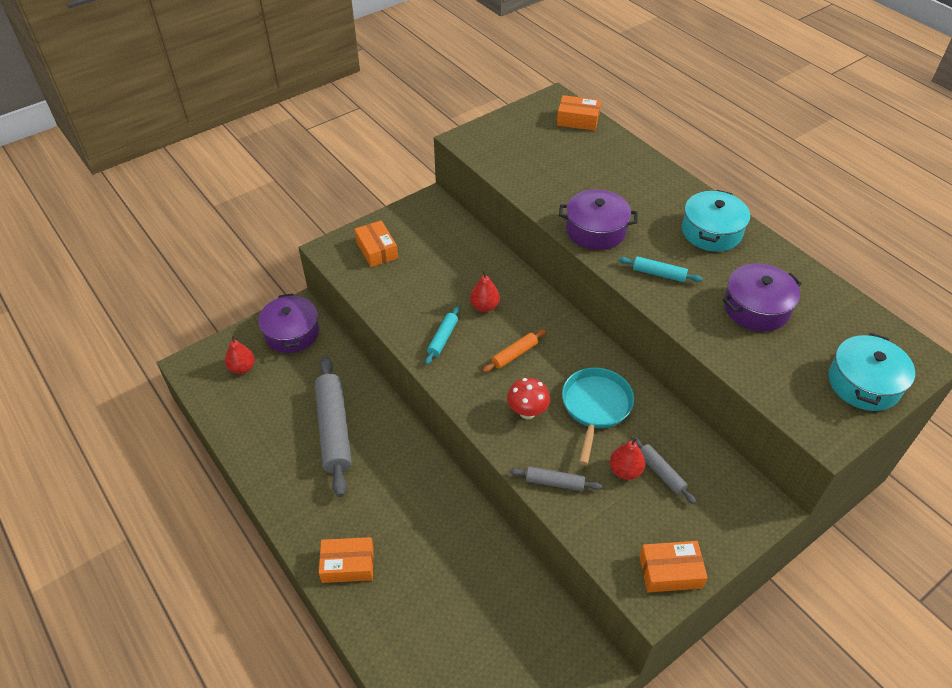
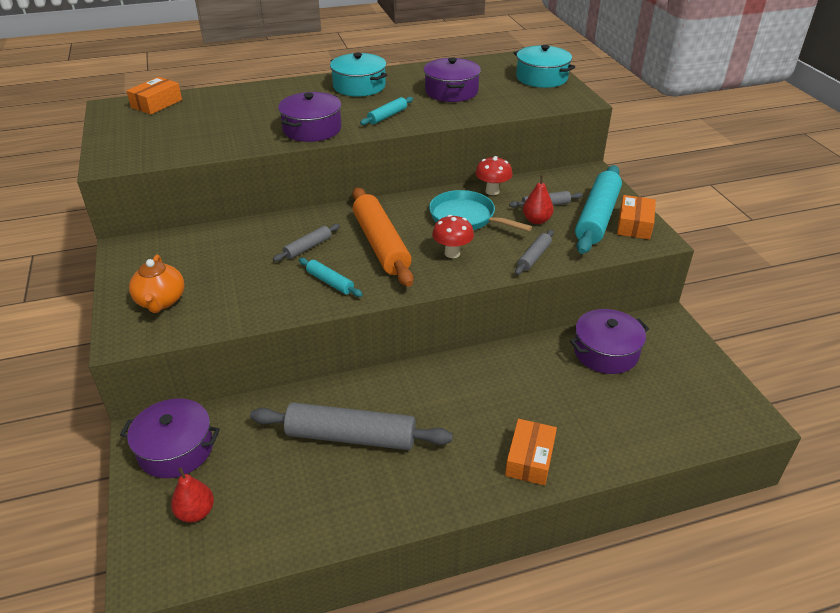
camera: 70 degrees left, 10 degrees down
(377, 250) = (161, 301): orange box -> orange teapot
(484, 306) = (308, 247): red pear -> grey rolling pin
(513, 605) = (605, 352): none -> purple pot
(514, 354) = (381, 244): orange rolling pin -> orange rolling pin, size x2.10
(660, 417) = (492, 191): none -> red mushroom
(665, 529) = (597, 217): none -> turquoise rolling pin

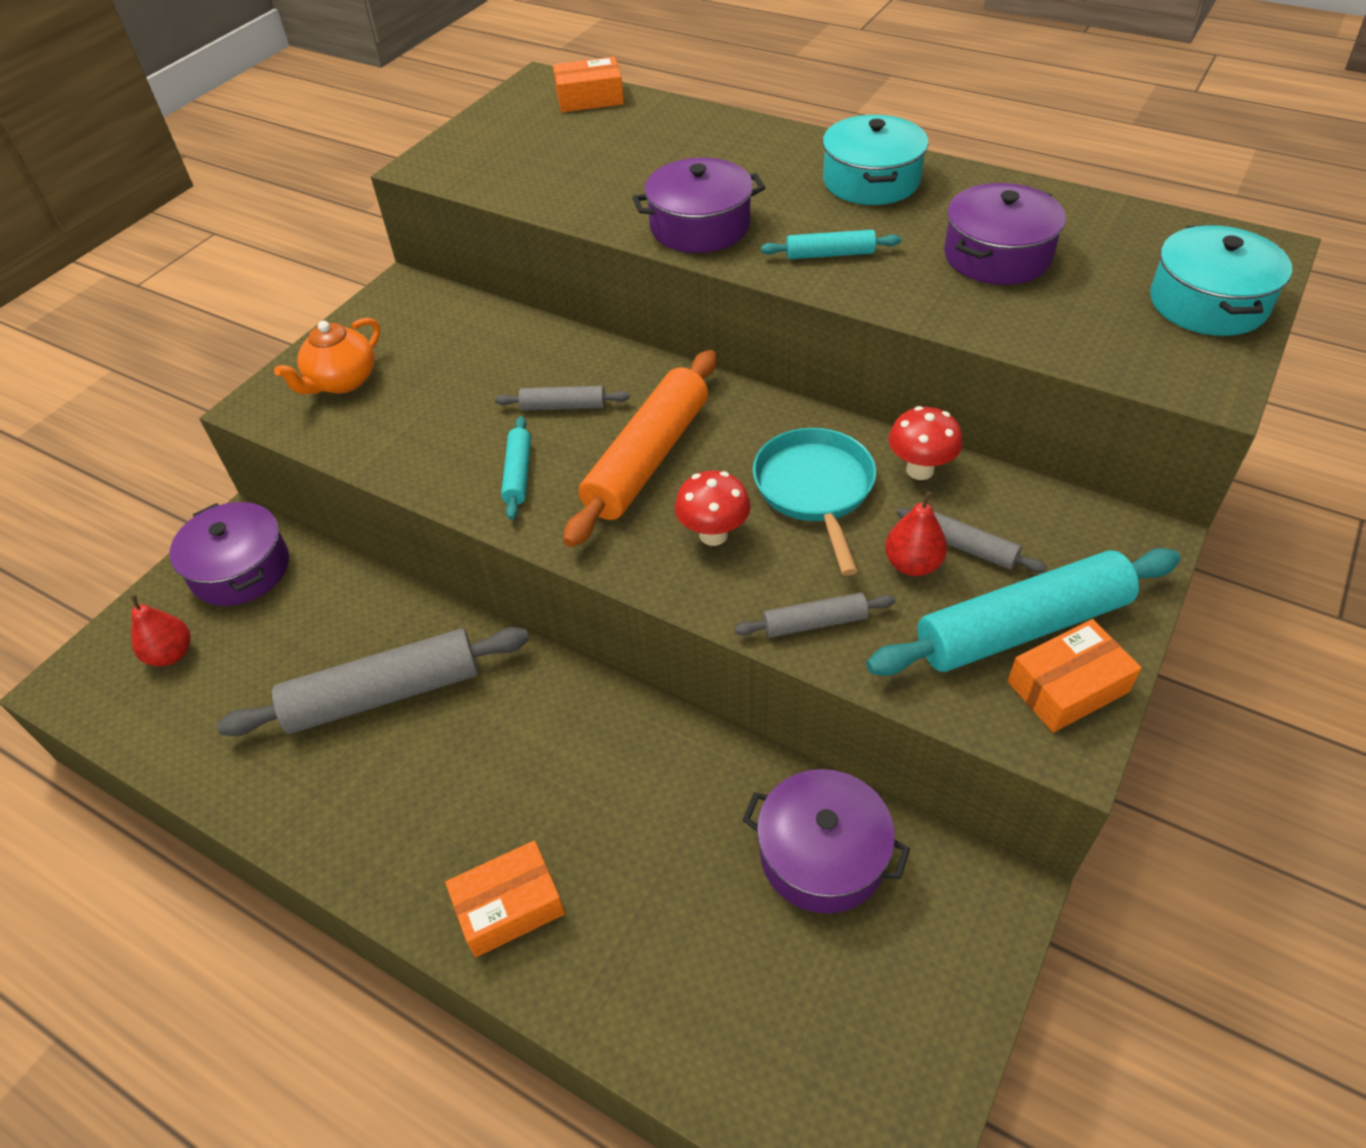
camera: 50 degrees right, 10 degrees up
(351, 436) = (384, 694): grey rolling pin -> grey rolling pin turned 75 degrees counterclockwise

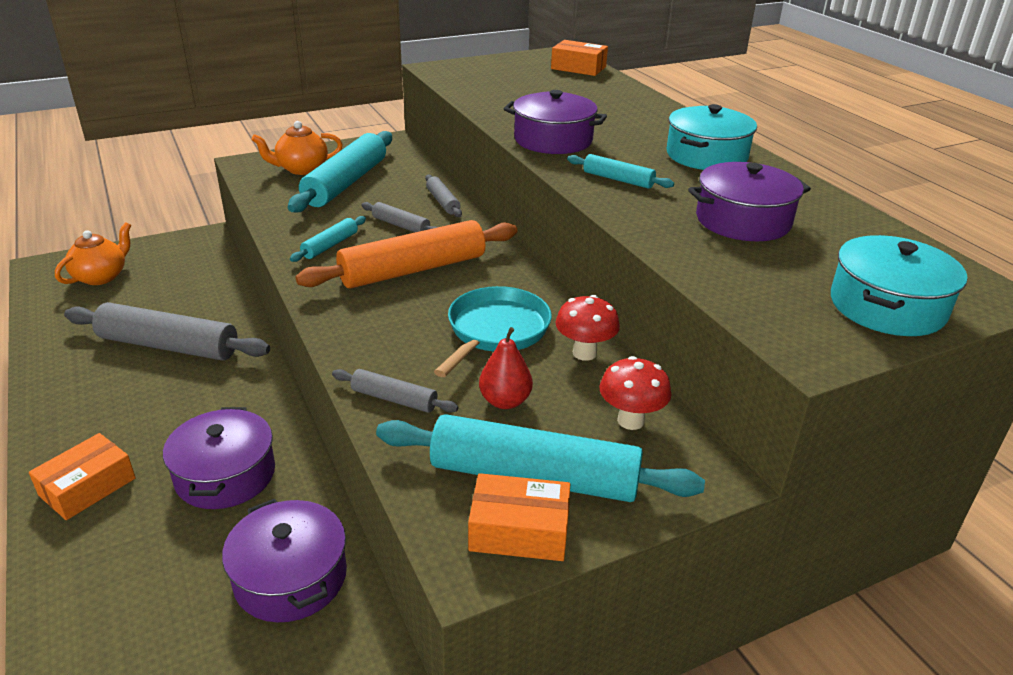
camera: 30 degrees right, 15 degrees down
(171, 654) = (101, 276): red pear -> orange teapot
(240, 569) = (181, 255): purple pot -> purple pot (225, 475)
(424, 377) = (345, 183): none -> turquoise rolling pin
(509, 906) = (87, 487): orange box -> orange box turned 60 degrees counterclockwise
(713, 535) = (397, 324): red mushroom -> red mushroom (630, 420)
(967, 548) = (558, 411): grey rolling pin -> grey rolling pin (443, 202)

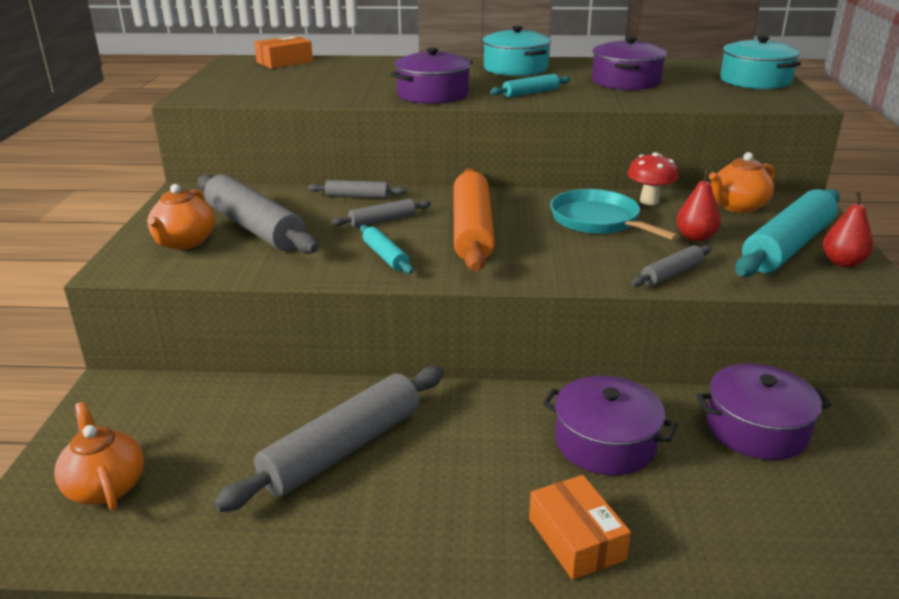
camera: 60 degrees left, 5 degrees down
(345, 183) = (254, 227): turquoise rolling pin -> grey rolling pin
(519, 531) = (842, 262): orange box -> red pear
(630, 420) = (737, 207): red mushroom -> orange teapot

